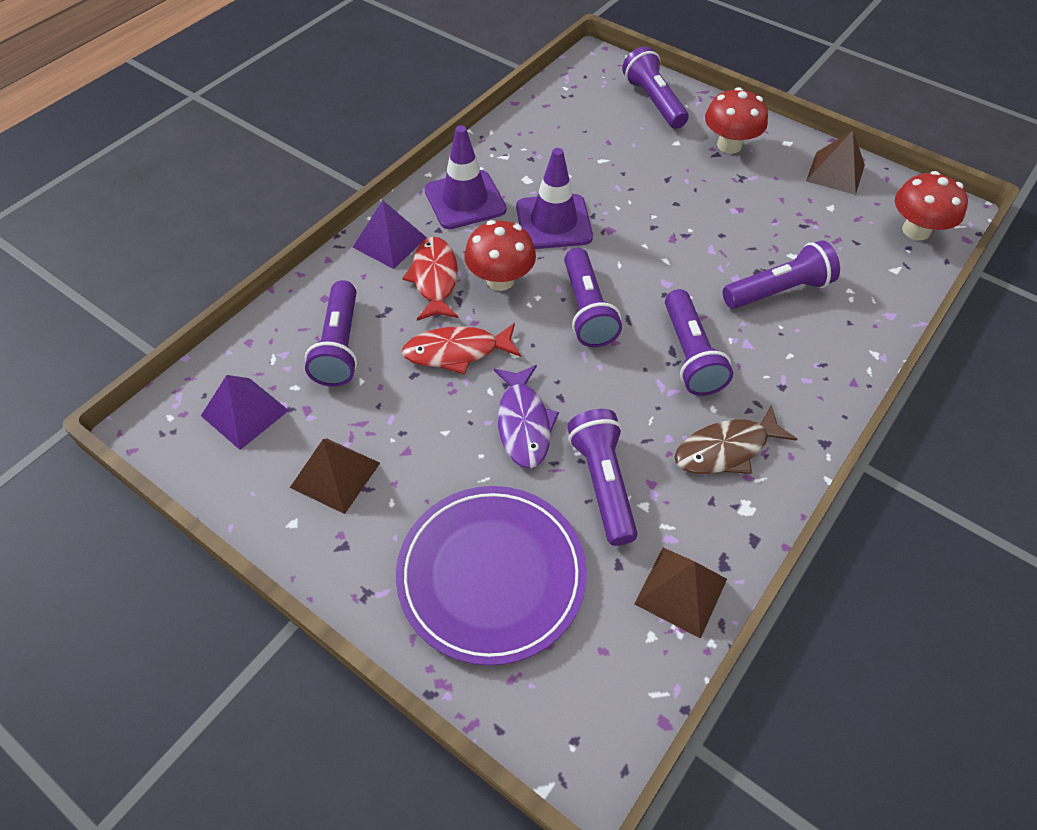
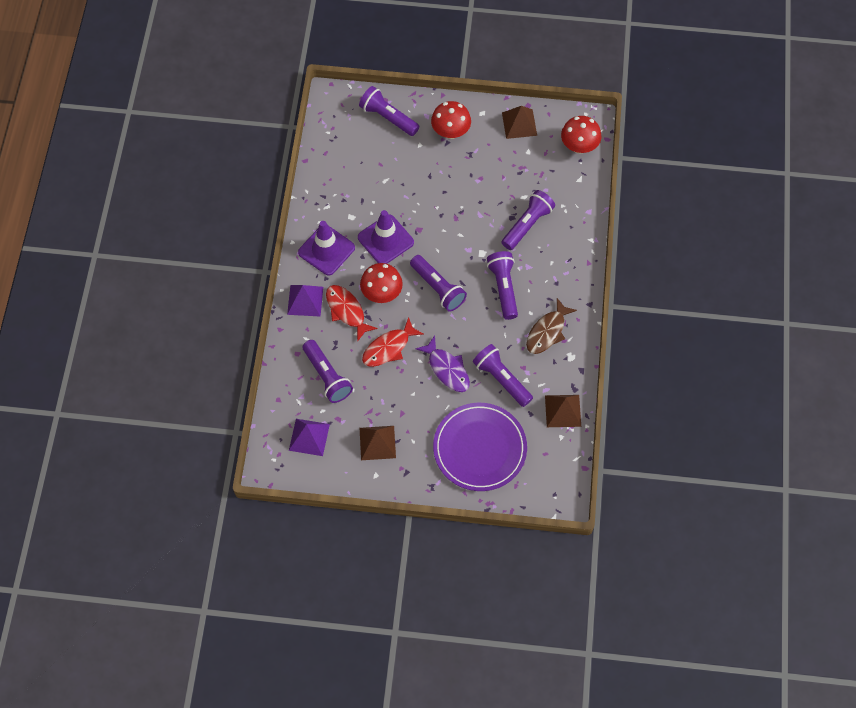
camera: 30 degrees left, 10 degrees up
(690, 355) = (504, 288): purple flashlight -> purple flashlight turned 150 degrees counterclockwise

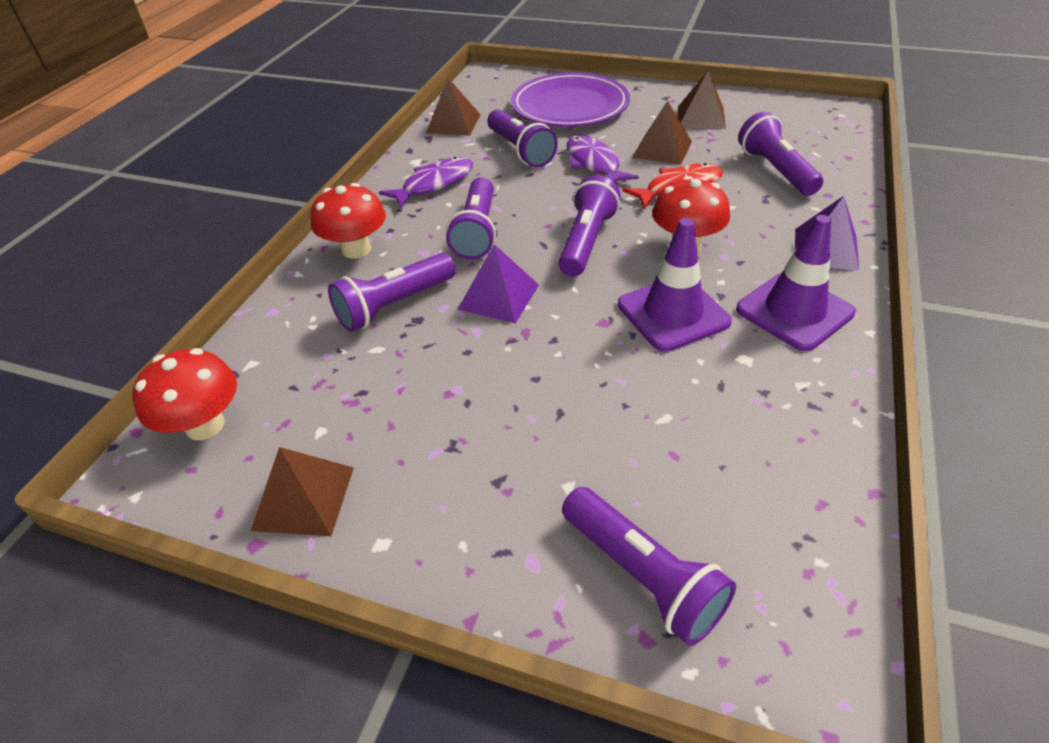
camera: 165 degrees left, 20 degrees down
(309, 437) = (795, 126): purple pyramid -> purple pyramid (498, 297)
(347, 311) = (748, 230): red fish -> none
(403, 393) = (662, 149): none -> brown pyramid
(437, 288) = (587, 241): purple flashlight -> purple flashlight turned 45 degrees clockwise
(450, 132) = (481, 506): red mushroom -> red mushroom (356, 249)
(547, 332) = (434, 184): brown fish -> purple fish

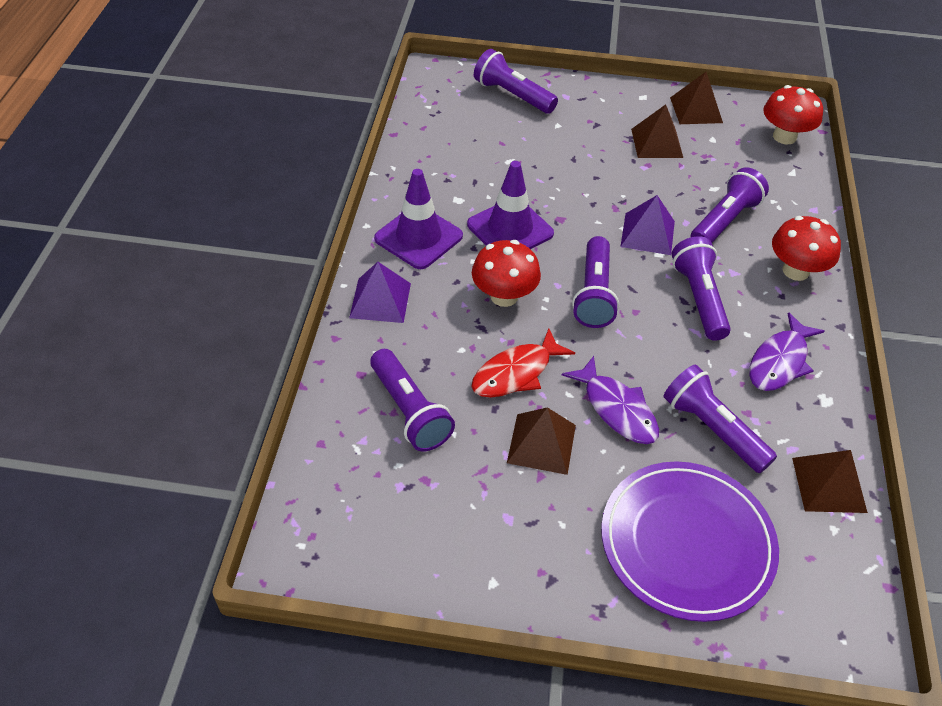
camera: 165 degrees right, 5 degrees up
(701, 117) = (496, 524): brown pyramid -> brown pyramid (656, 143)

